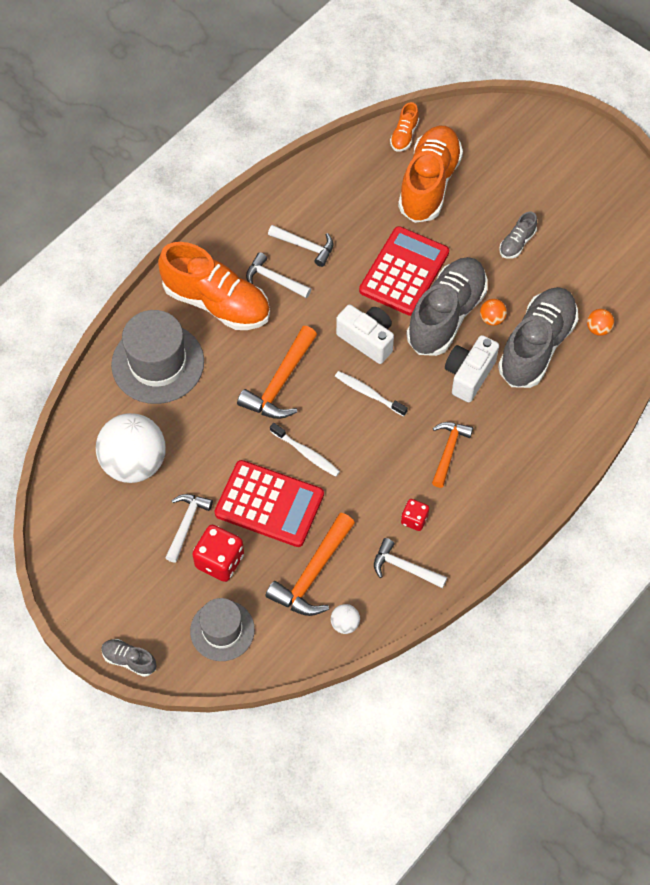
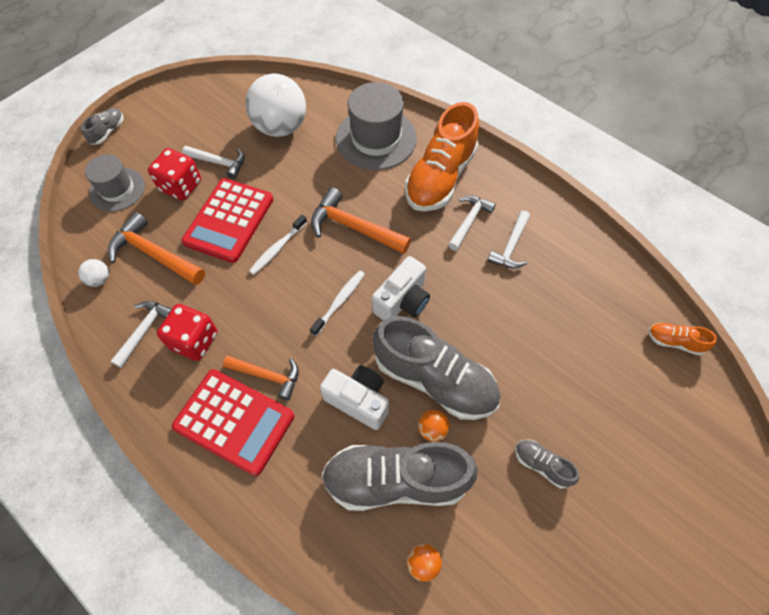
camera: 90 degrees right, 0 degrees up
(404, 271) = (489, 337): red calculator -> red calculator (234, 421)
(414, 519) = (194, 340): red dice -> red dice, size x1.71
(429, 184) = (611, 366): orange shoe -> none
(536, 346) = (396, 480): grey shoe -> grey shoe turned 150 degrees clockwise

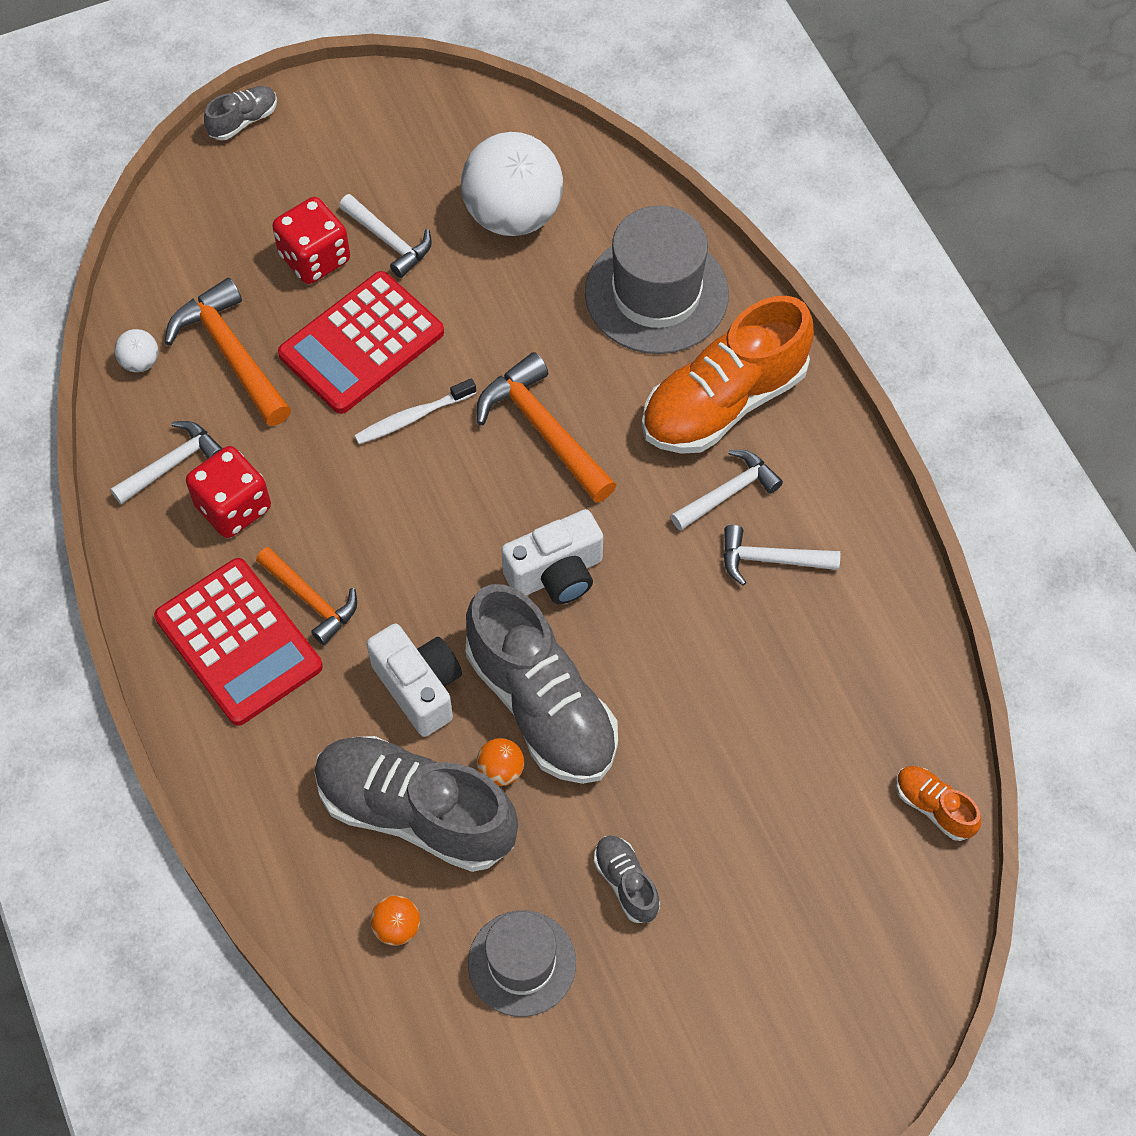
camera: 25 degrees right, 0 degrees up
(117, 189) = (219, 227): grey hat -> grey hat (522, 963)
(339, 302) = (463, 536): white toothbrush -> none
(511, 247) = (770, 559): white hammer -> white hammer turned 45 degrees clockwise

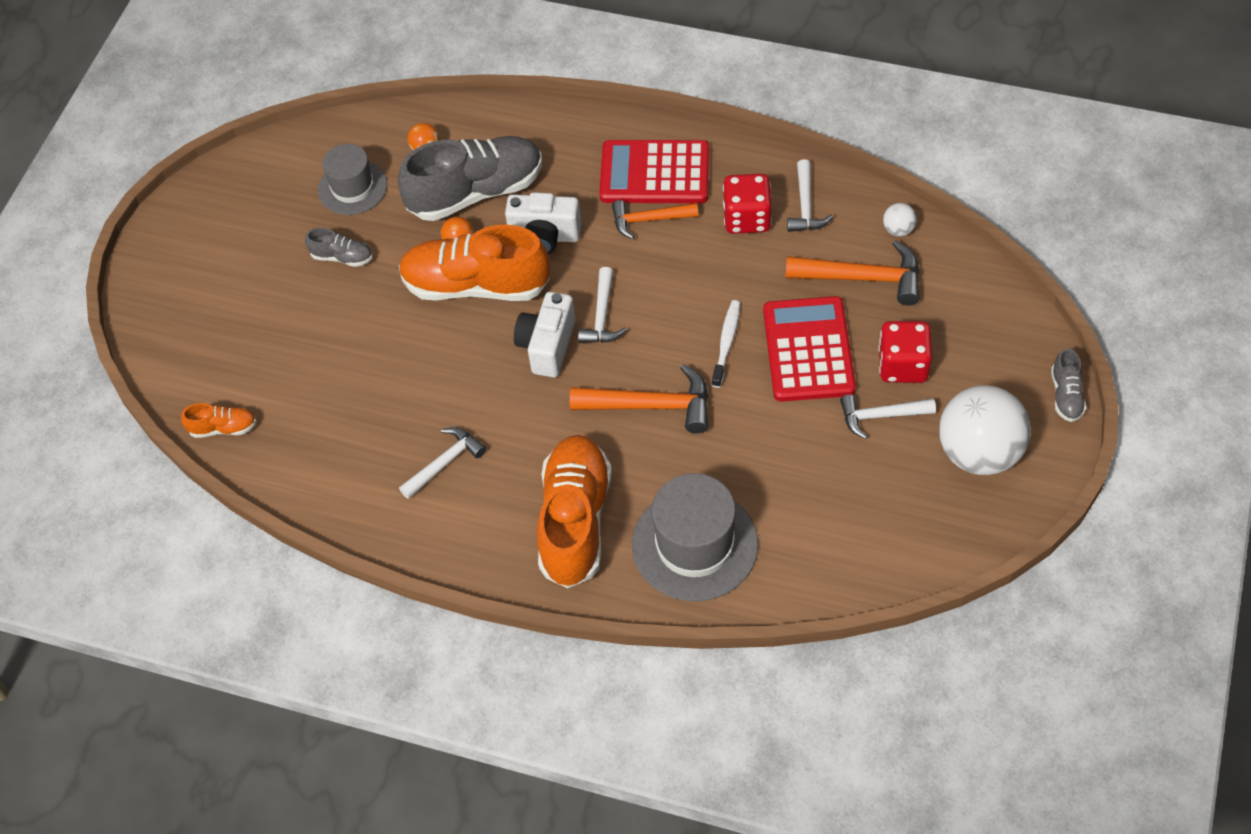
camera: 135 degrees right, 5 degrees down
(513, 215) = (839, 504): white ball -> white ball (979, 452)
(541, 705) = (476, 285): grey shoe -> orange shoe
(728, 492) = (510, 475): white hammer -> white hammer (602, 316)

